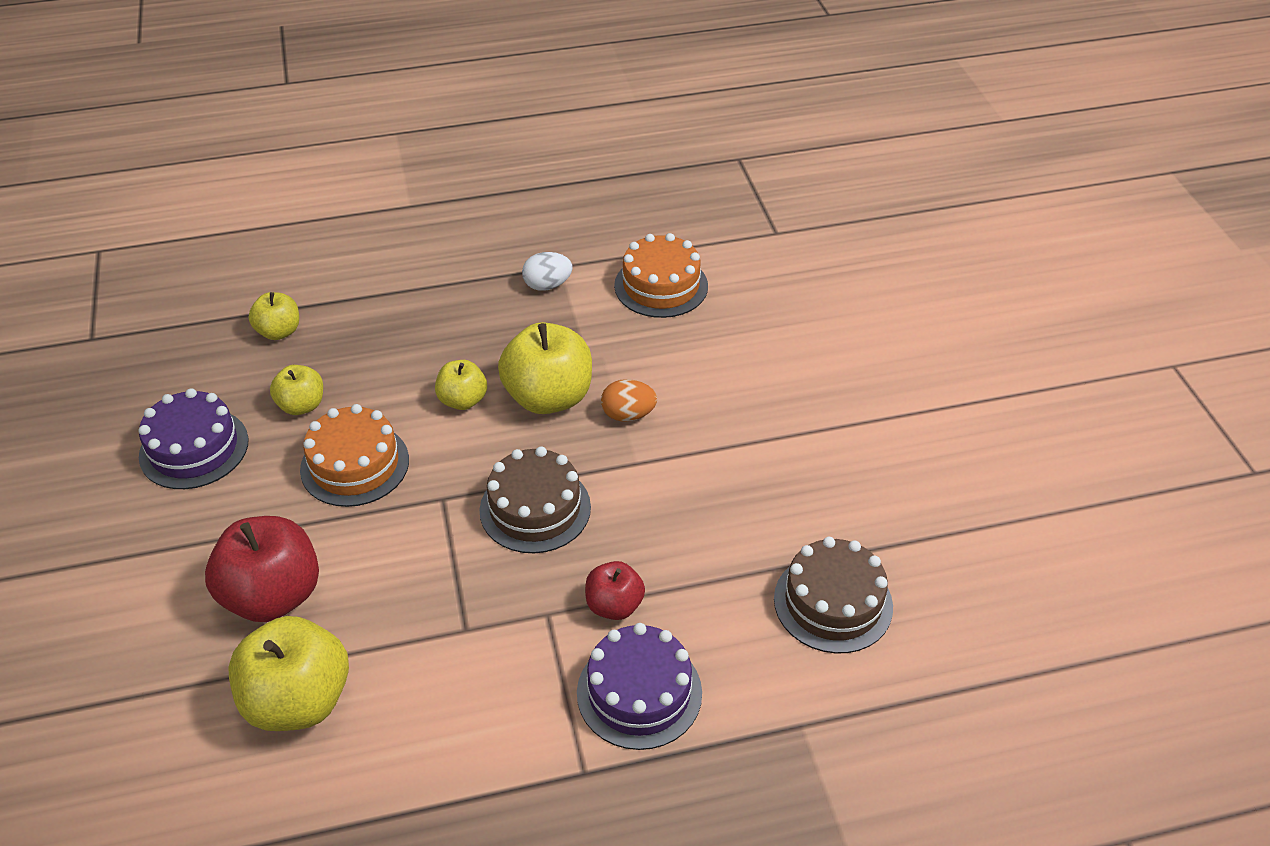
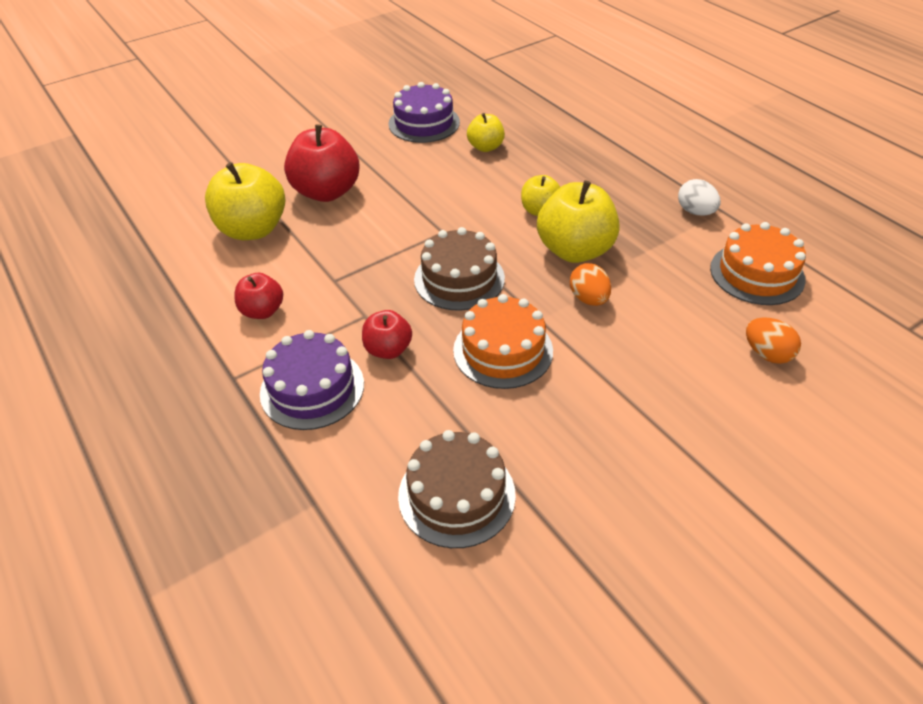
camera: 70 degrees right, 0 degrees up
(279, 331) = (543, 116): yellow apple -> none
(355, 464) = (449, 185): orange cake -> orange cake (503, 350)
(479, 719) = (262, 311): none -> red apple
(762, 326) = (767, 354): none -> orange egg

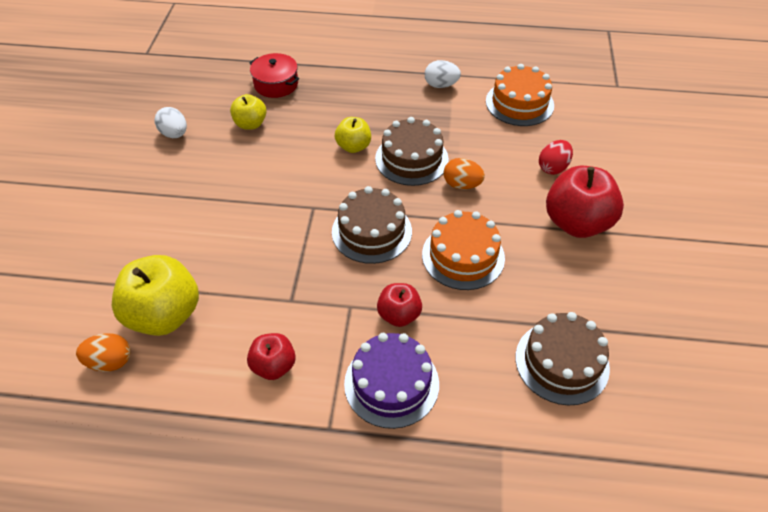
camera: 50 degrees left, 5 degrees up
(326, 192) = (179, 241): red apple -> red apple (576, 223)
(424, 123) = (174, 134): purple cake -> white egg
(547, 130) = (276, 84): none -> red pot
(575, 250) = (411, 159): yellow apple -> brown cake
(704, 347) = (553, 167): none -> red egg
(767, 354) = (582, 148): orange egg -> orange egg (110, 361)

